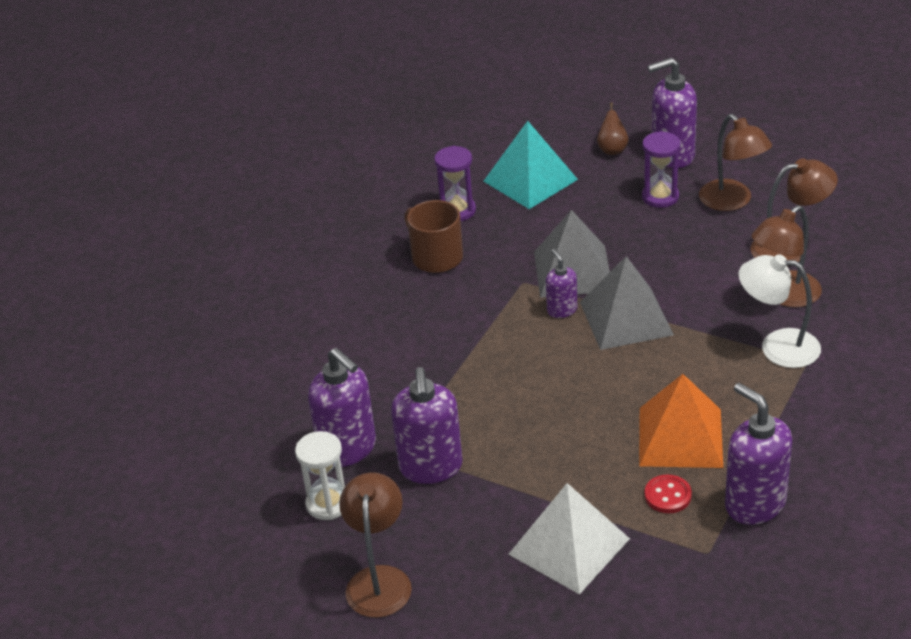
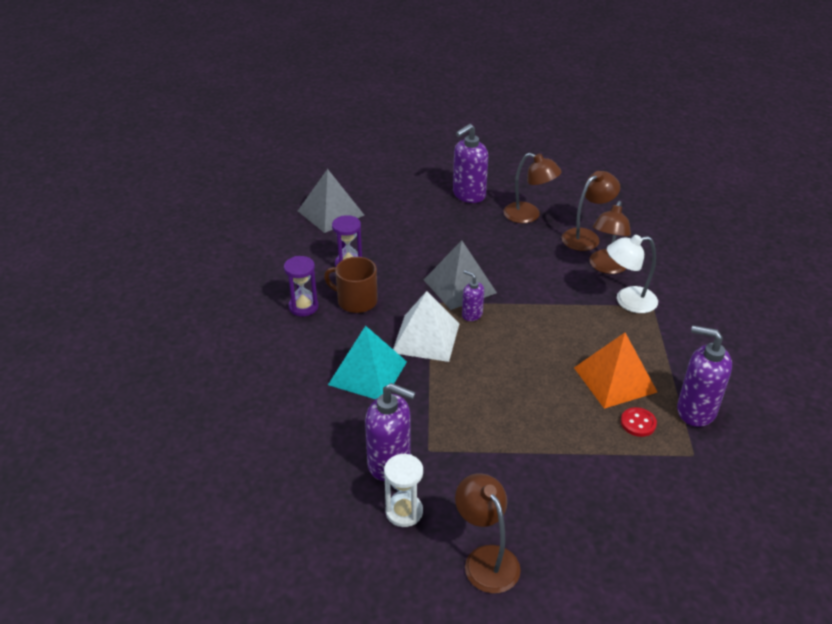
camera: 30 degrees left, 0 degrees up
(431, 467) = (462, 457): purple soap dispenser -> none
(530, 180) = (385, 232): turquoise pyramid -> turquoise pyramid (367, 373)
(569, 546) = (601, 483): white pyramid -> white pyramid (426, 338)
(612, 150) = (427, 200): brown pear -> none
(626, 318) = (518, 308): grey pyramid -> grey pyramid (330, 213)
(660, 197) = (481, 223): purple hourglass -> purple hourglass (303, 307)

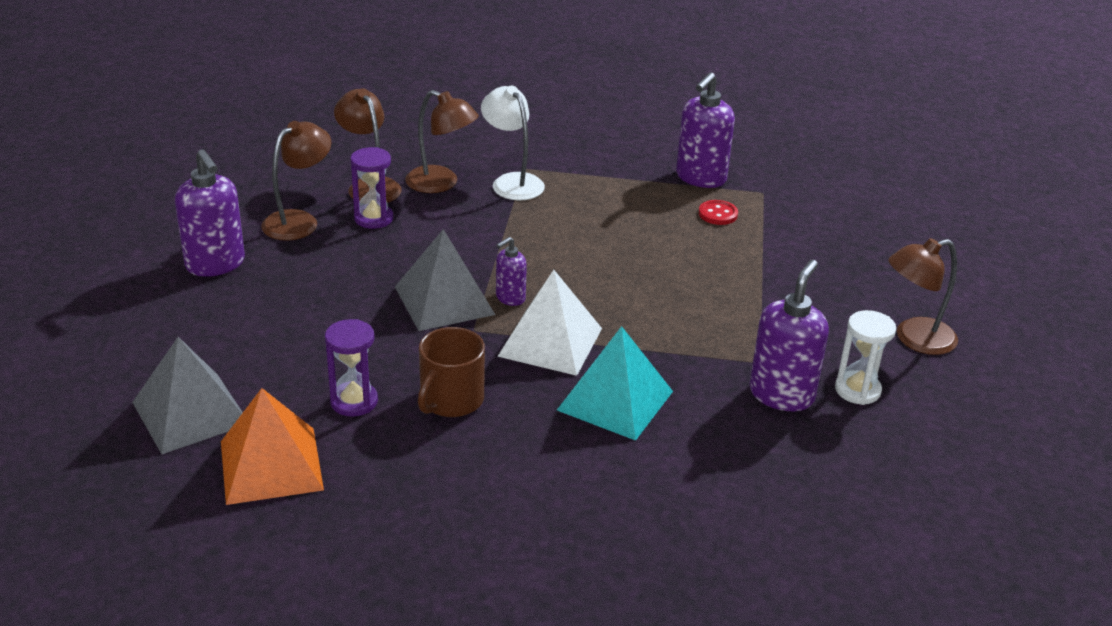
camera: 85 degrees left, 5 degrees down
(303, 307) = (451, 457): purple hourglass -> purple hourglass (373, 218)
(614, 379) = (649, 215): orange pyramid -> orange pyramid (271, 465)
(628, 301) = (512, 182): white lamp -> white lamp turned 150 degrees clockwise

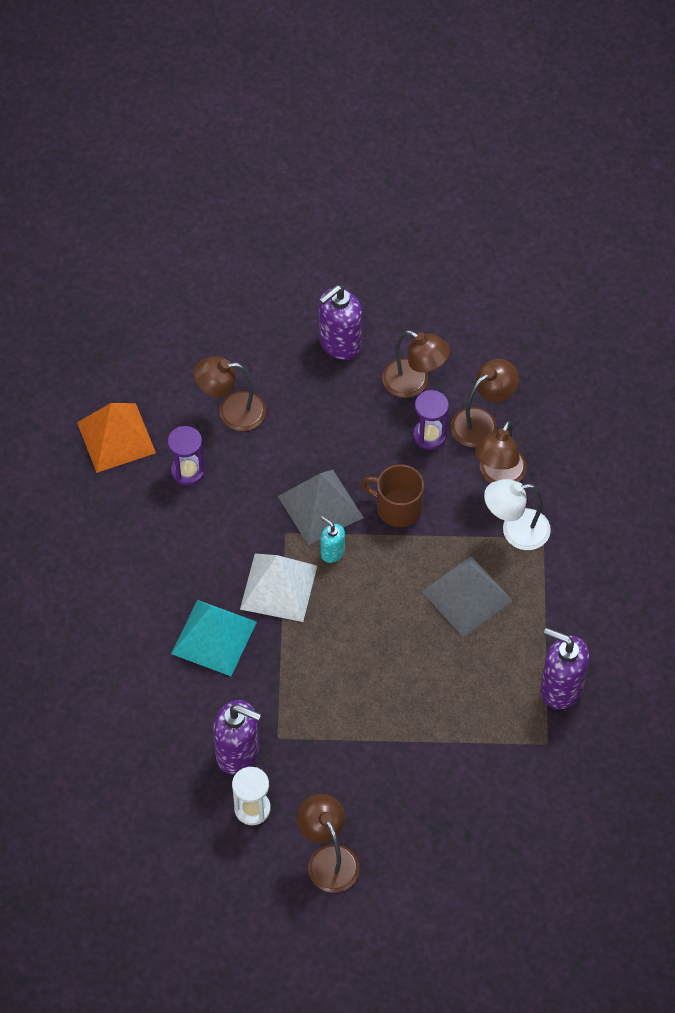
camera: 85 degrees right, 25 degrees up
(190, 413) = (162, 378): grey pyramid -> grey pyramid (467, 596)
(275, 356) = (232, 411): none -> brown lamp
(451, 400) = (198, 530): brown mug -> brown mug (397, 507)
(510, 298) = (332, 552): purple soap dispenser -> turquoise soap dispenser
(512, 182) = (515, 531): white lamp -> white lamp turned 150 degrees counterclockwise
(718, 214) = (497, 704): red button -> none

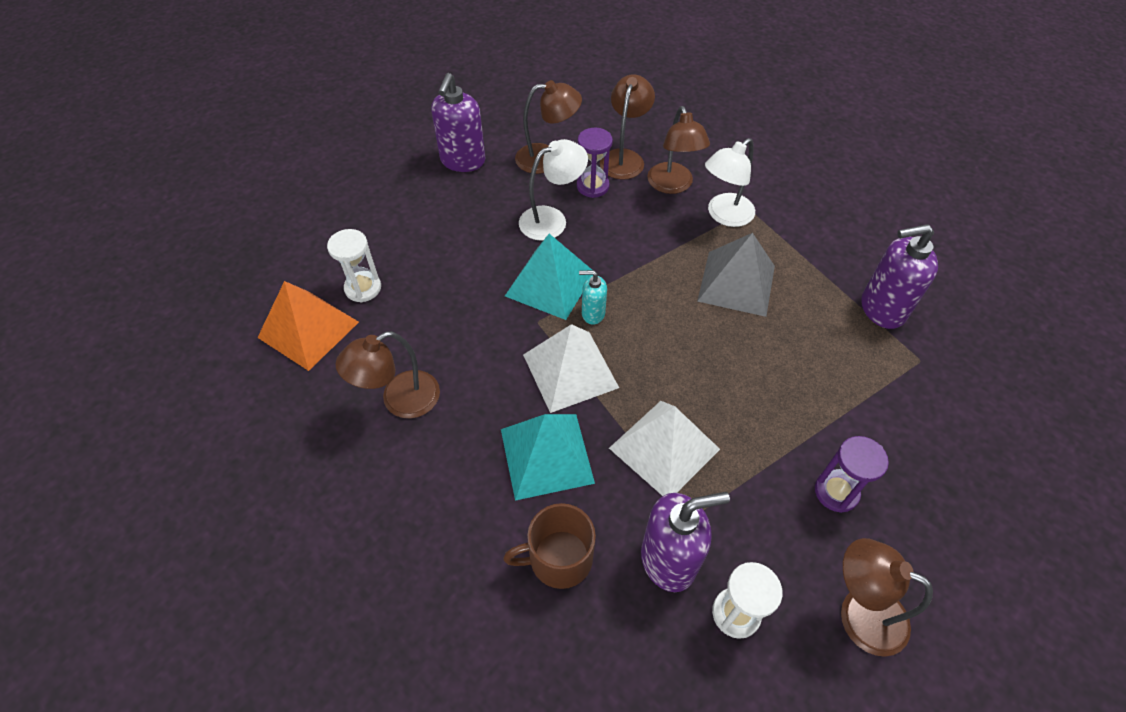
camera: 35 degrees left, 5 degrees down
(177, 424) = (363, 288): none -> white hourglass
(188, 471) = (402, 320): purple hourglass -> purple hourglass (836, 492)
(232, 411) = (408, 252): brown lamp -> brown lamp (400, 400)
(297, 683) = (664, 448): none -> white pyramid
(320, 507) = (550, 284): grey pyramid -> turquoise pyramid
(368, 448) = (552, 219): none -> white lamp
(397, 507) = (616, 249): brown mug -> brown mug (559, 558)

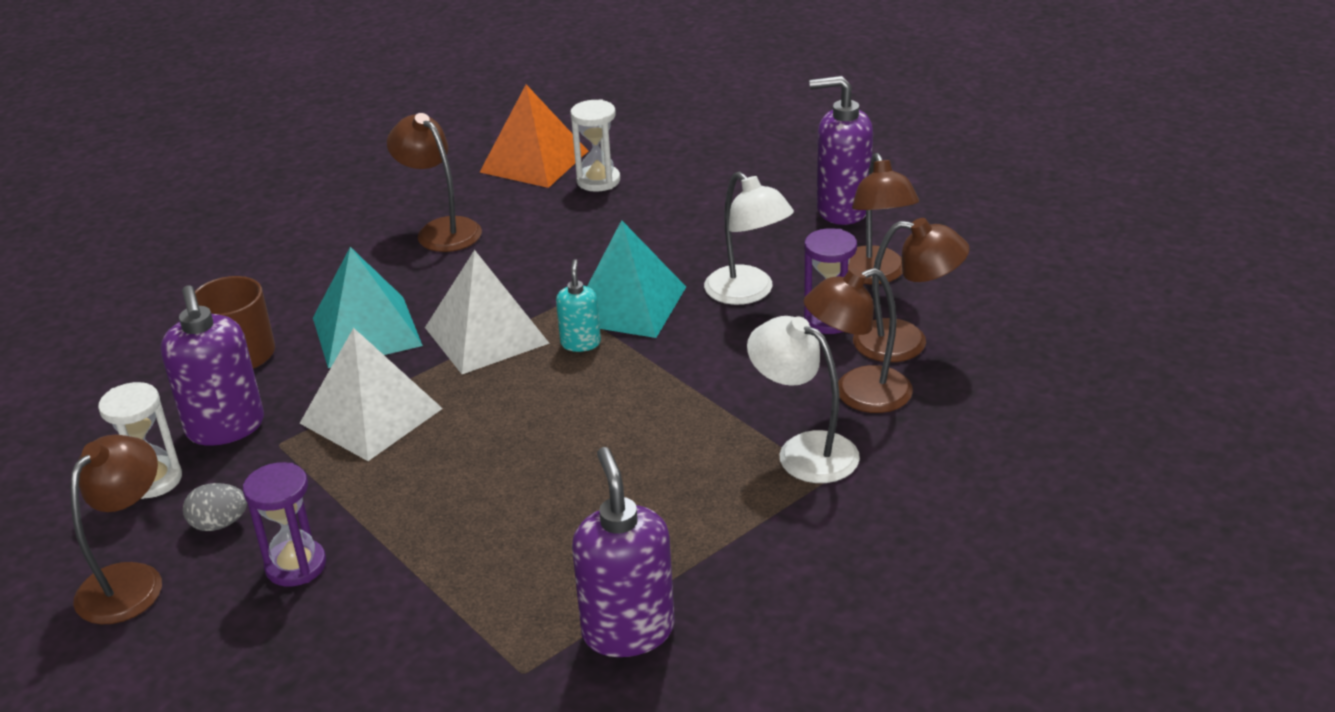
camera: 85 degrees right, 20 degrees down
(736, 283) = (658, 467): grey pyramid -> none
(792, 551) = (219, 524): none -> grey egg

